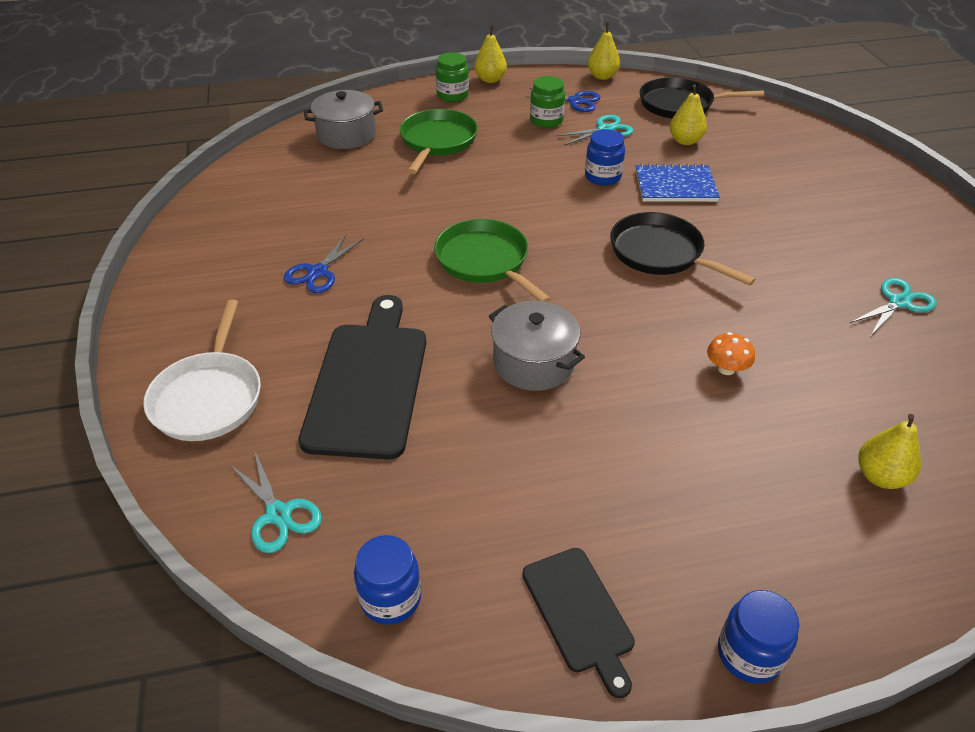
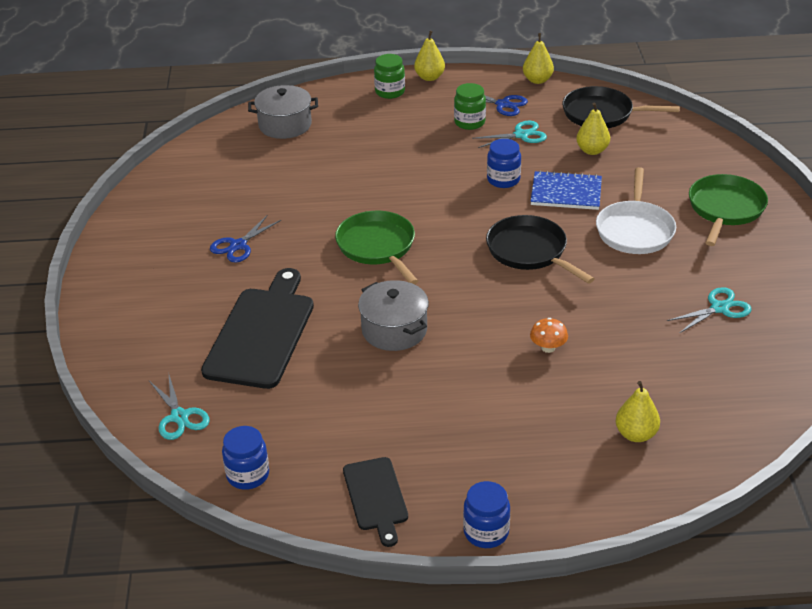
camera: 10 degrees right, 5 degrees down
(209, 397) = (140, 334): white pan -> white pan (635, 230)
(437, 142) = (364, 137): green pan -> green pan (725, 209)

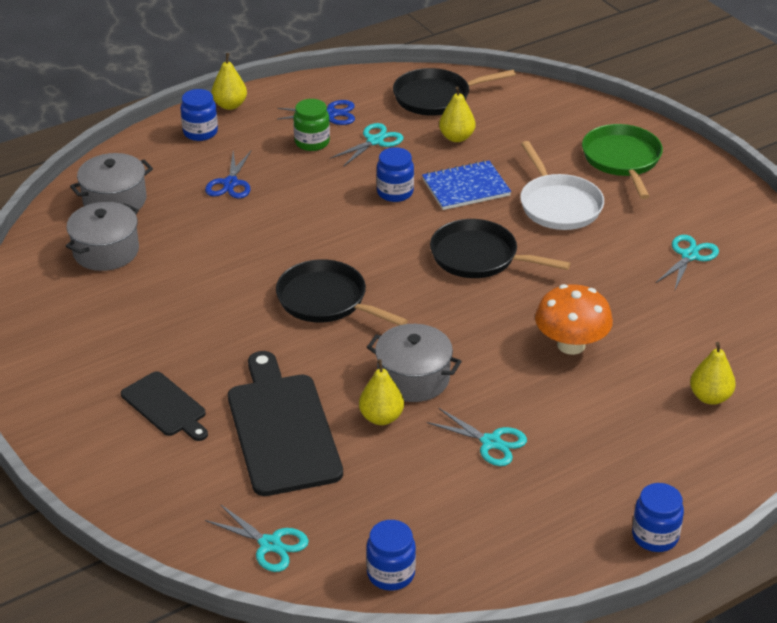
camera: 30 degrees left, 0 degrees up
(238, 245) = (176, 346): blue scissors -> blue scissors (230, 183)
(247, 160) = (106, 251): none -> grey pot
(376, 497) = (531, 545): black cutting board -> black cutting board (166, 406)
(378, 247) = (326, 300): green pan -> black pan
(390, 92) = (200, 132): green jar -> blue jar
(413, 402) = (491, 442): none -> turquoise scissors
(537, 80) = (344, 79): yellow pear -> yellow pear (381, 417)
(548, 348) = (571, 345): orange mushroom -> orange mushroom, size x1.92

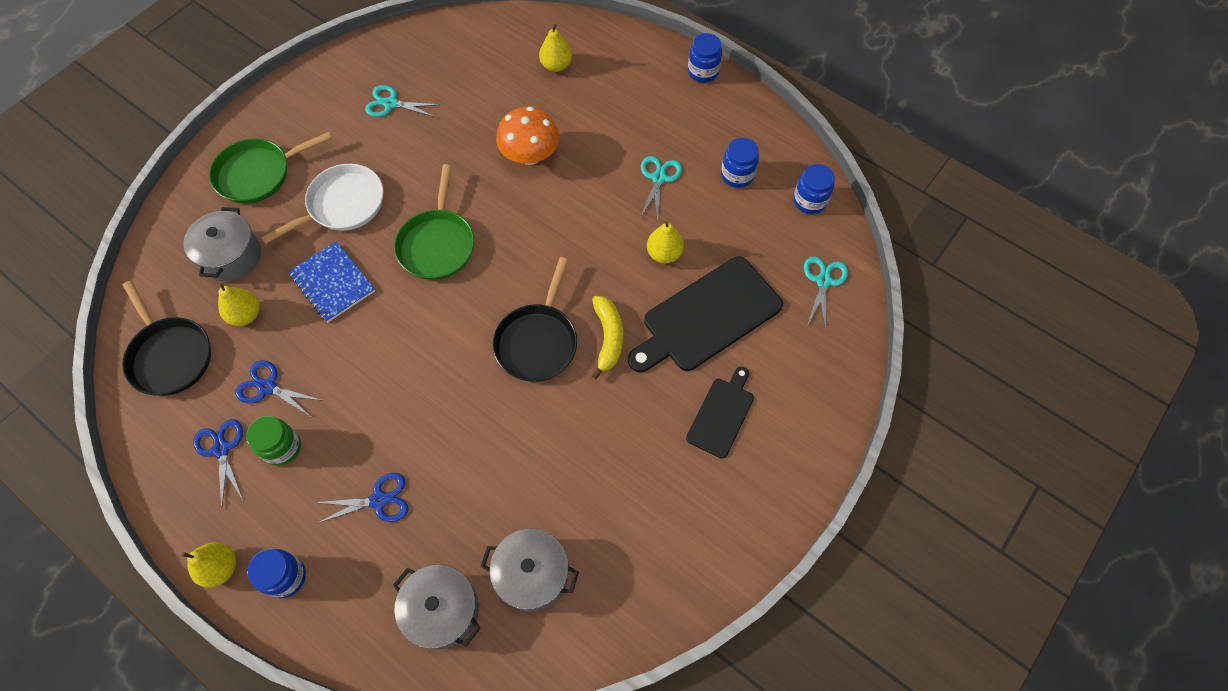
camera: 110 degrees left, 25 degrees up
(301, 349) = (608, 338): none -> yellow banana
(375, 141) = (267, 387): turquoise scissors -> blue scissors
(395, 192) = (356, 339): blue jar -> blue jar (737, 175)
(413, 378) = (611, 246): grey pot -> grey pot (231, 256)
(479, 257) = (437, 244): black pan -> green pan

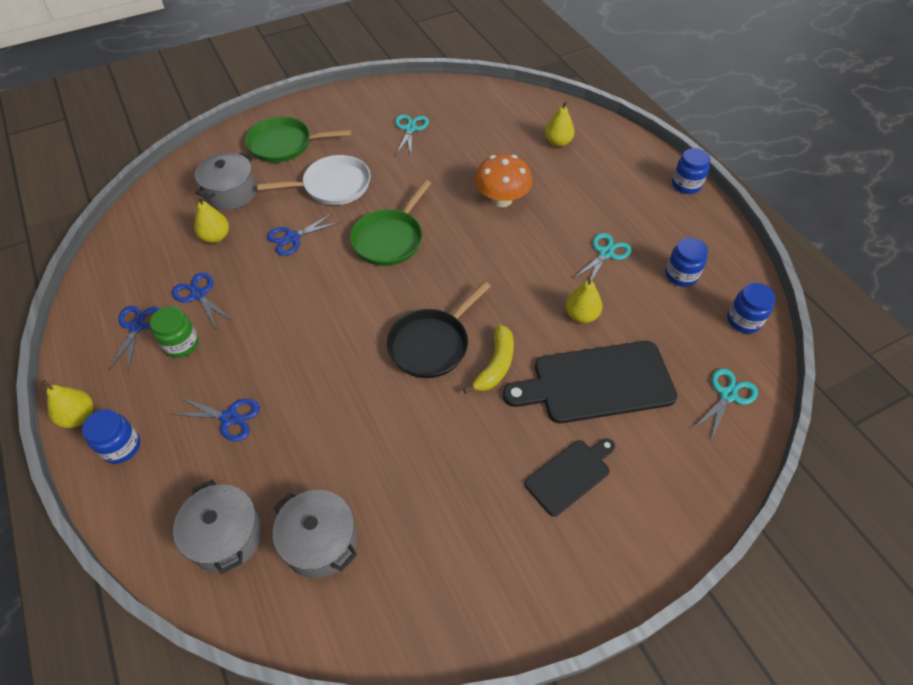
camera: 25 degrees right, 10 degrees down
(170, 355) = (145, 245): black pan -> none
(333, 283) = (293, 238): blue notebook -> blue scissors
(391, 104) = (410, 129): turquoise scissors -> turquoise scissors turned 60 degrees clockwise

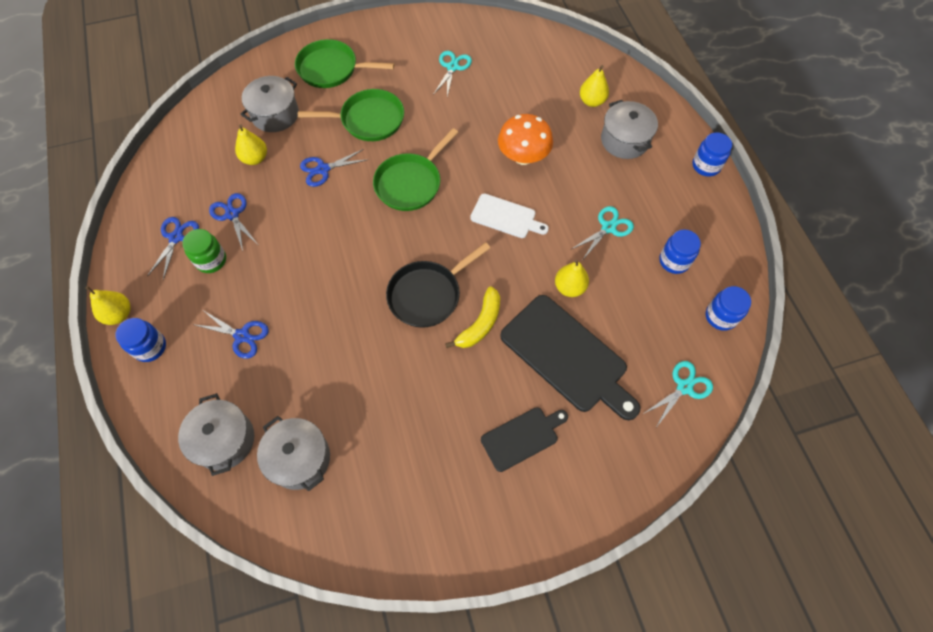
camera: 10 degrees right, 10 degrees up
(333, 186) = (368, 120): white pan -> green pan
(497, 257) = (506, 217): none -> white cutting board
(597, 383) = (567, 356): black cutting board -> black cutting board turned 135 degrees counterclockwise
(599, 172) = (624, 140): none -> grey pot

